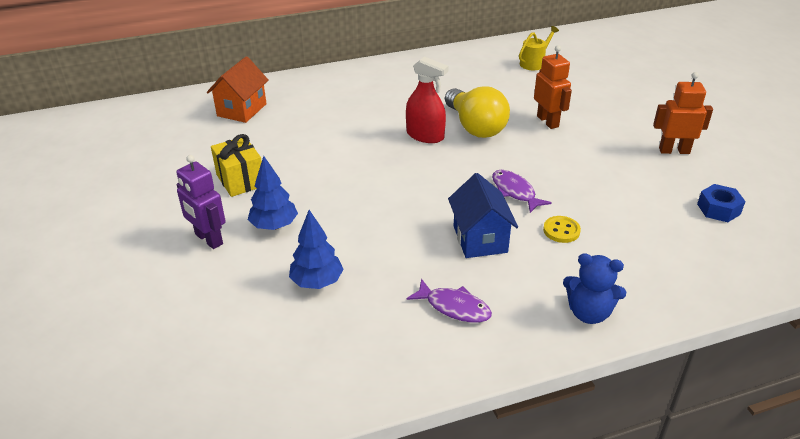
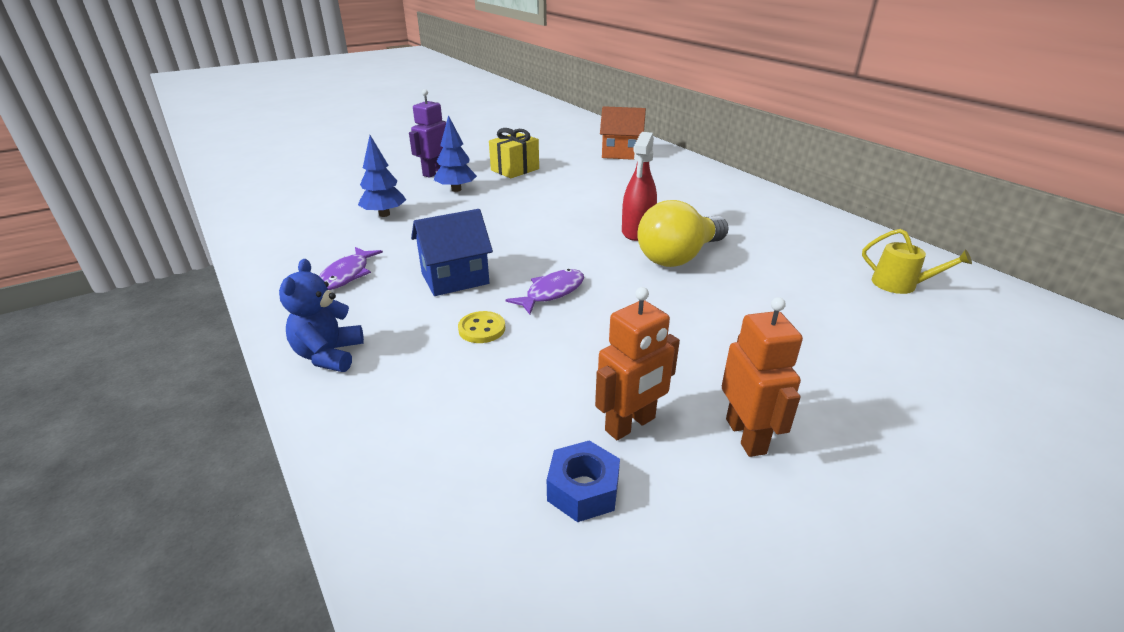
camera: 75 degrees right, 5 degrees down
(548, 121) = (736, 305): orange robot -> orange robot (630, 424)

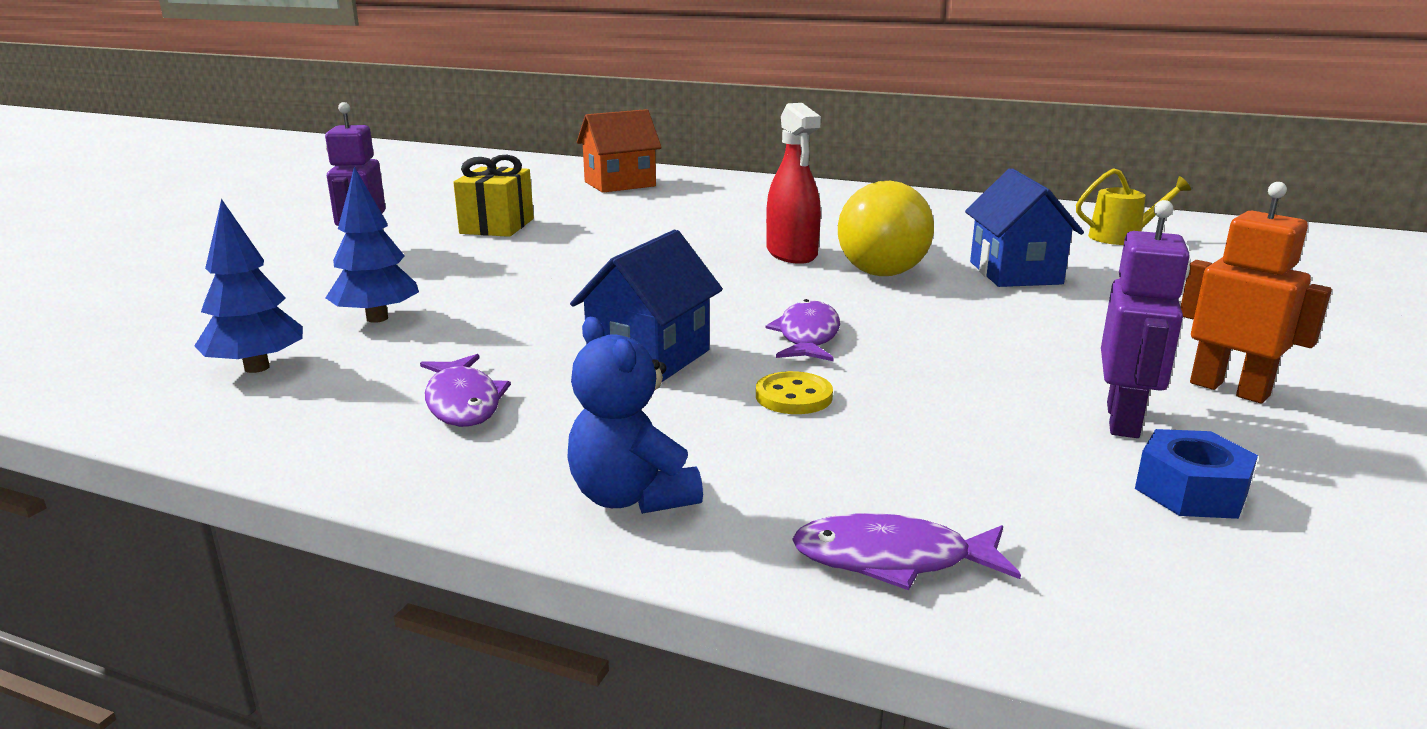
camera: 35 degrees left, 10 degrees down
(370, 444) = (892, 559): none -> purple fish
(456, 189) = (446, 265): blue tree -> blue tree (257, 367)
(630, 424) = (1123, 420): orange robot -> purple robot
(758, 289) = (1015, 273): none -> blue house

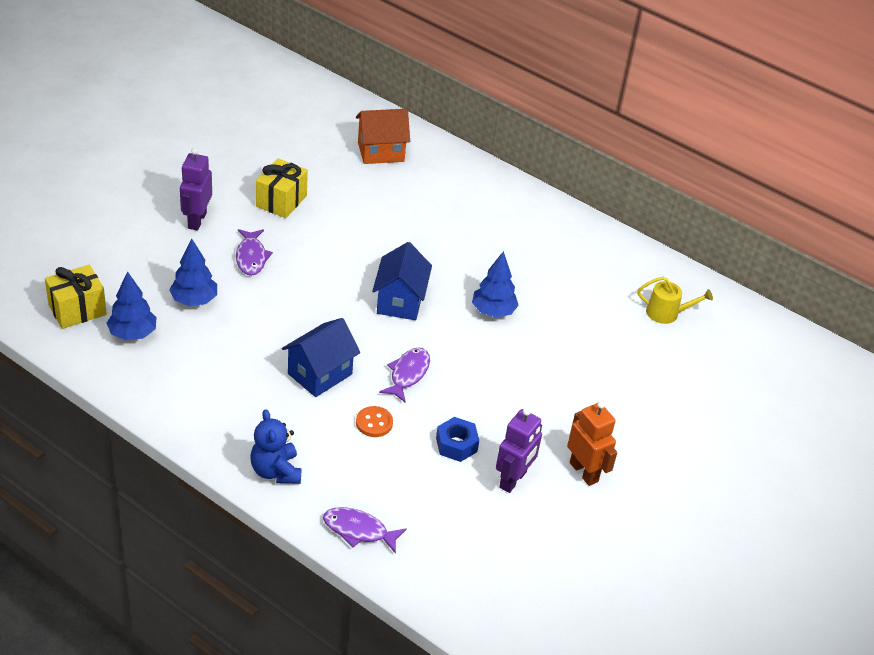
camera: 10 degrees right, 20 degrees up
(137, 357) = (77, 310): none -> yellow gift
(463, 402) = (223, 388): purple fish -> purple fish (251, 257)
(791, 253) = (446, 283): red spray bottle -> none
(793, 396) = (374, 423): yellow button -> orange button
(884, 265) = (493, 311): yellow light bulb -> blue tree
(1015, 273) = (564, 339): blue house -> blue house (400, 301)
(1191, 491) = (502, 528): blue nut -> blue nut (456, 445)

